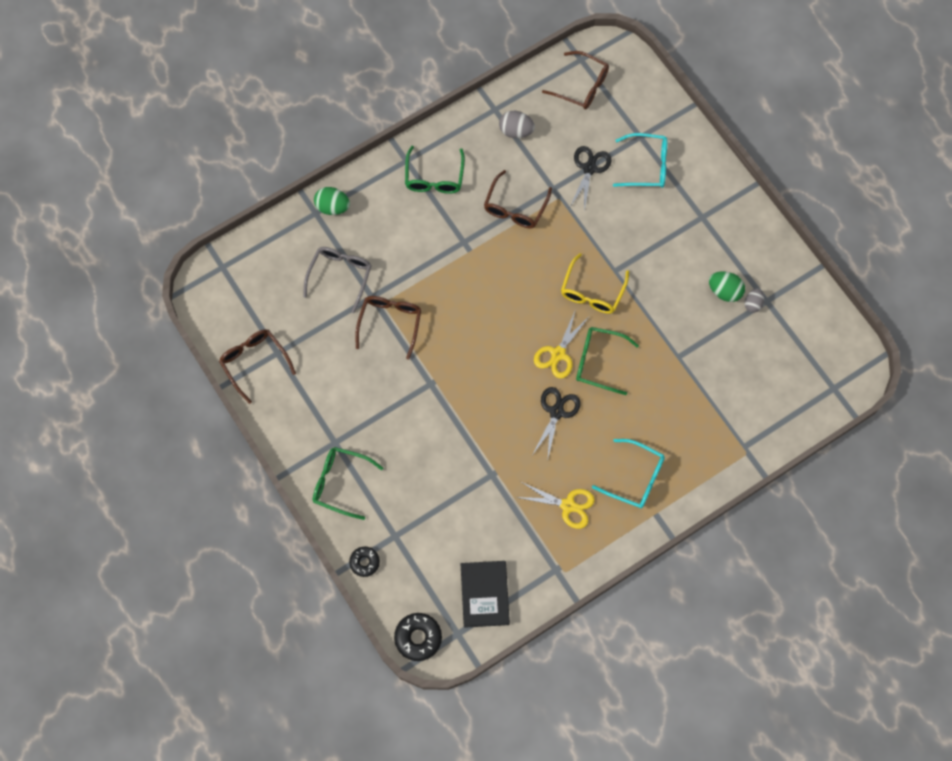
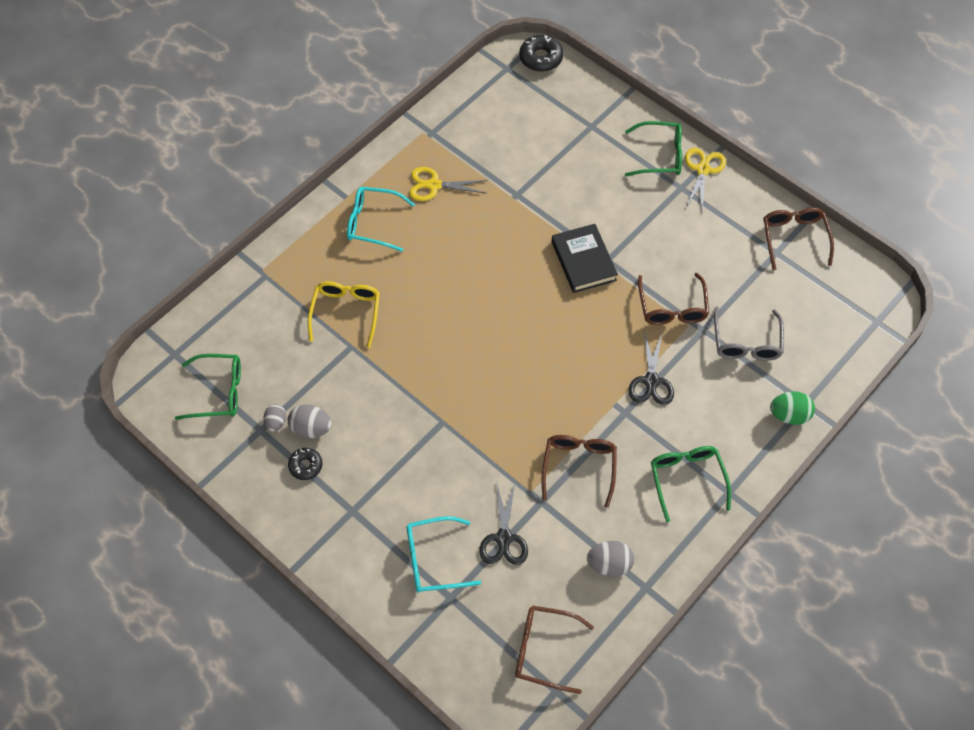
camera: 165 degrees right, 10 degrees down
(254, 362) = (794, 238): brown glasses -> brown glasses turned 135 degrees counterclockwise
(364, 562) = (611, 100): black donut -> black donut (305, 466)
(484, 595) = (492, 100): black book -> black book (583, 261)
(556, 412) = (468, 263): black scissors -> black scissors (651, 381)
(558, 354) = (482, 319): yellow scissors -> yellow scissors (703, 170)
(592, 291) = (462, 392): yellow glasses -> yellow glasses (346, 313)
(599, 362) = (436, 321): green glasses -> green glasses (218, 392)
(724, 291) = (311, 429): green egg -> grey egg

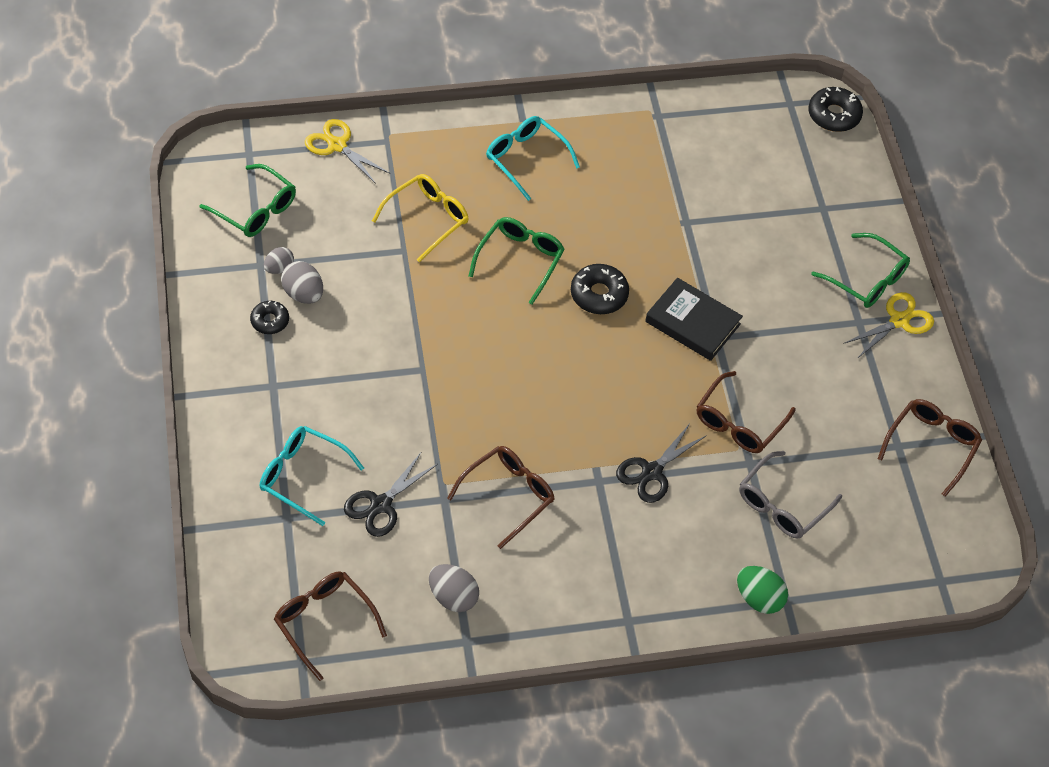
camera: 35 degrees right, 5 degrees down
(434, 185) = (615, 163): yellow scissors -> yellow scissors (337, 145)
(508, 284) = (599, 294): none -> black donut
(583, 261) = (692, 323): black book -> black book turned 75 degrees counterclockwise
(687, 479) = (599, 580): green glasses -> green glasses (520, 260)

